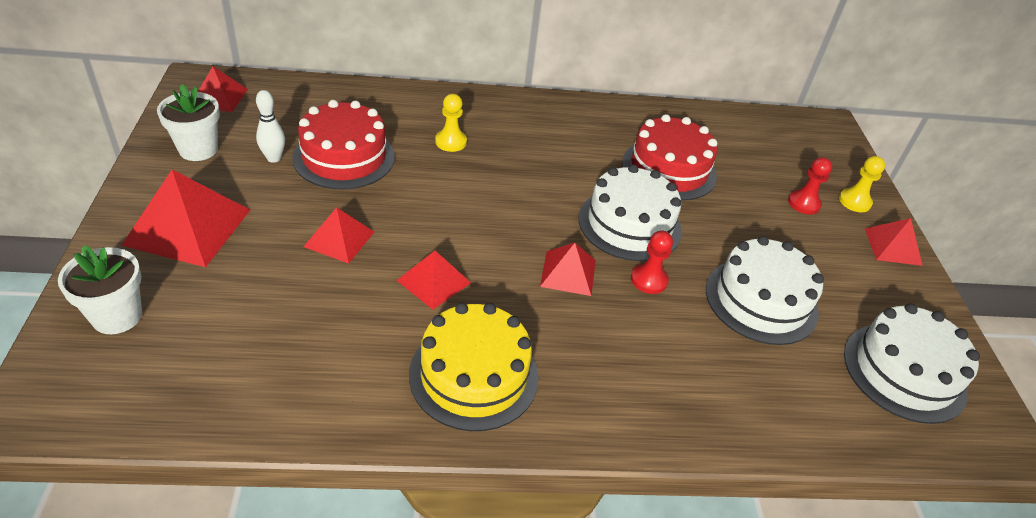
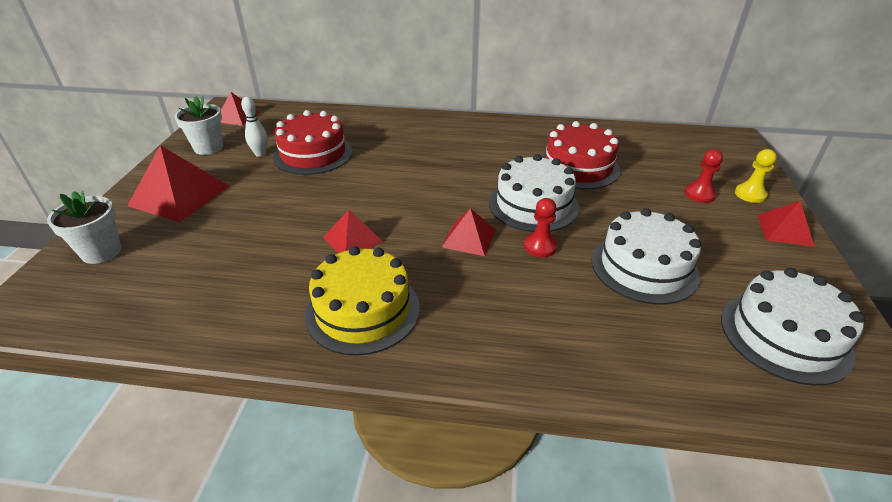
camera: 15 degrees right, 5 degrees down
(339, 239) = (288, 207): red pyramid -> none
(451, 142) = (399, 145): yellow pawn -> none

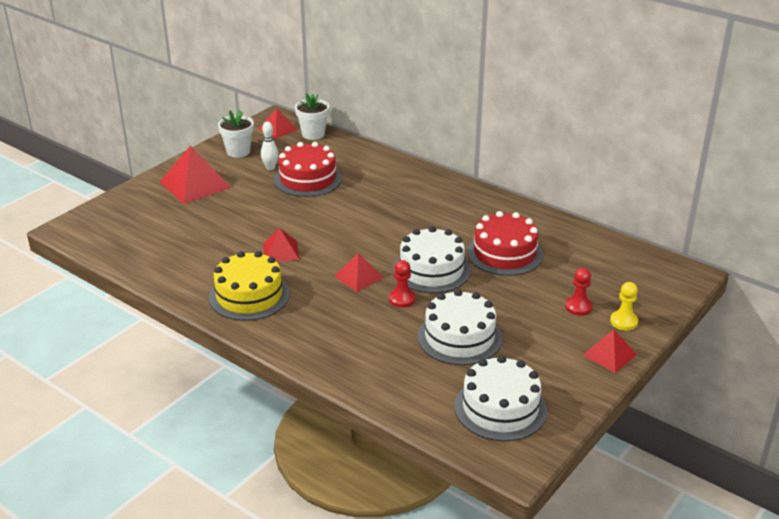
camera: 30 degrees right, 5 degrees down
(101, 252) = (128, 209): white flower pot -> white flower pot (313, 134)

